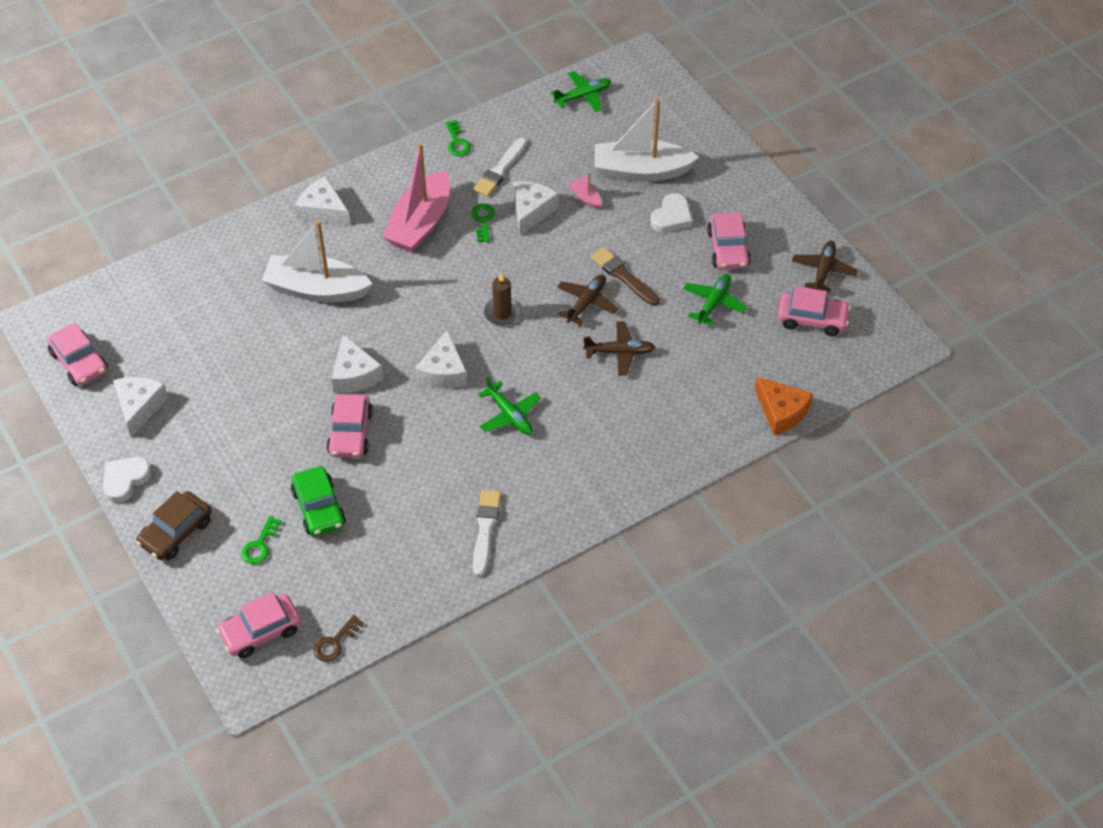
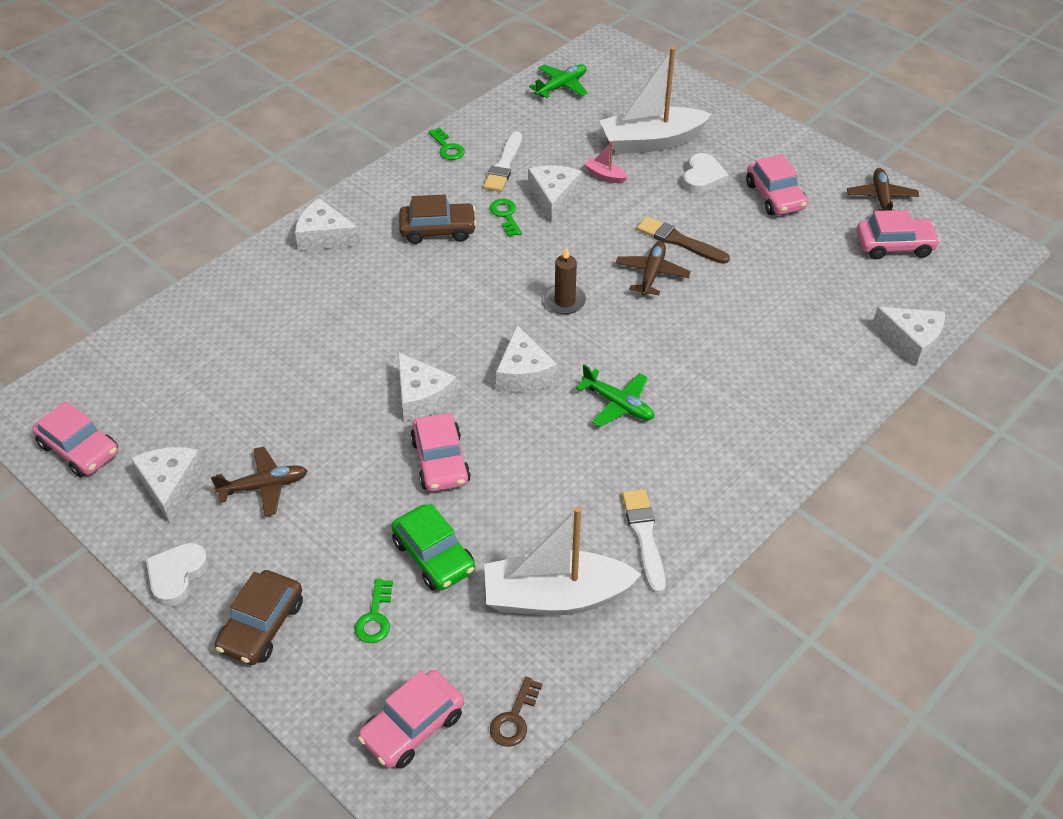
camera: 15 degrees left, 5 degrees down
(316, 289) = (345, 316): white boat -> white boat (556, 597)
(420, 223) = (438, 230): pink boat -> brown car
(620, 352) = (710, 316): brown plane -> brown plane (264, 486)
(713, 303) = (786, 249): green plane -> none
(781, 412) = (911, 341): orange cheese -> white cheese

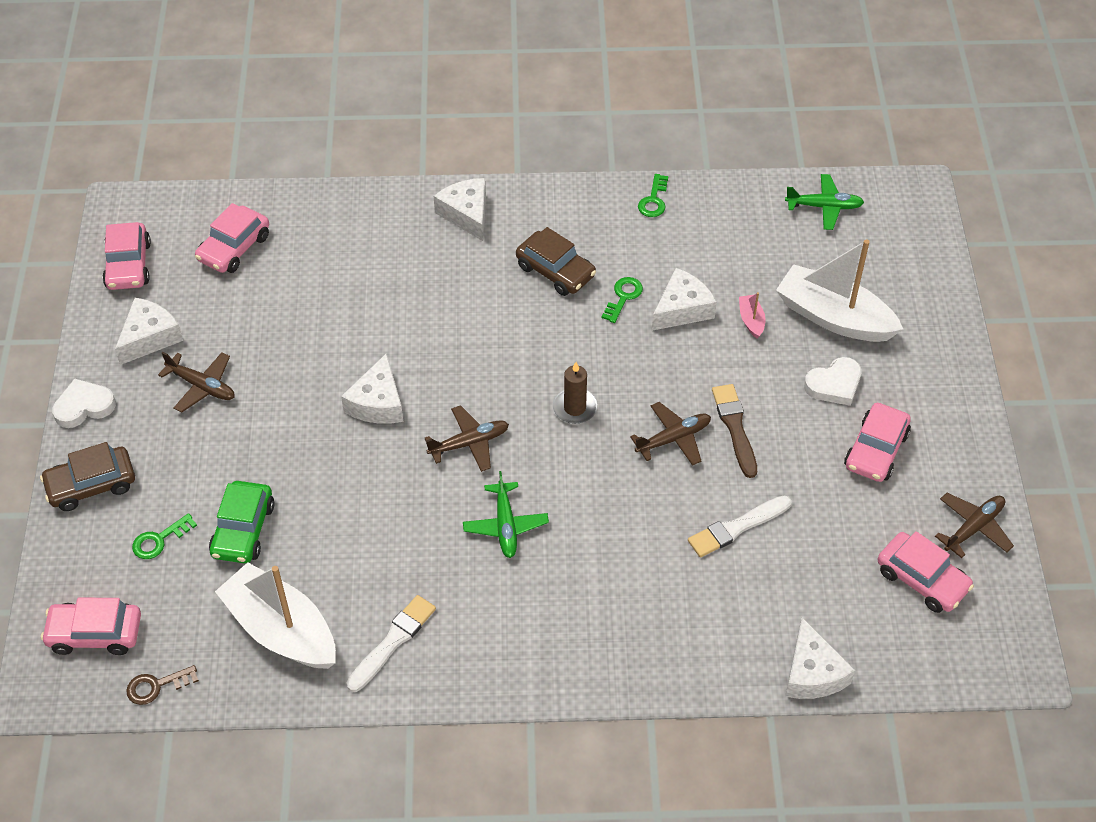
camera: 45 degrees right, 5 degrees up
(440, 461) = (330, 464): pink car -> pink car (234, 248)
(504, 165) = (679, 249): white brush -> white brush (737, 527)
(524, 373) = (469, 443): white cheese -> brown plane

